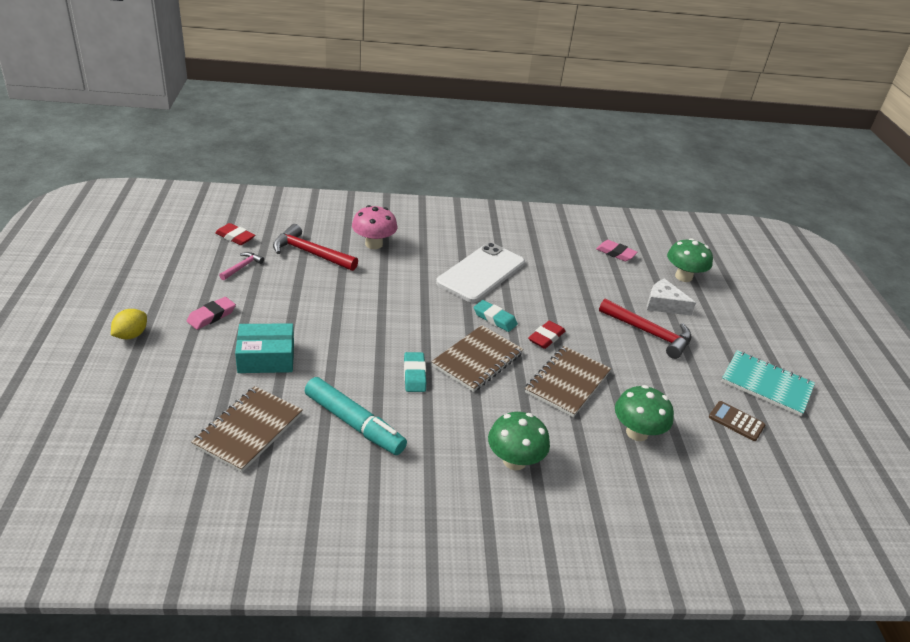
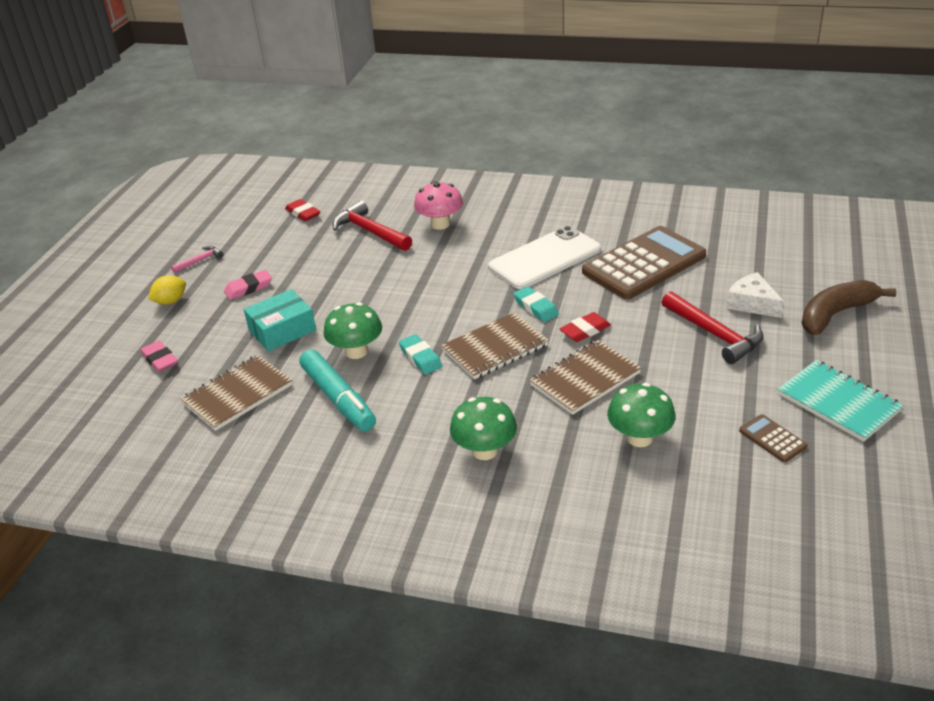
camera: 25 degrees right, 0 degrees up
(242, 267) = (297, 243): pink hammer -> pink hammer (200, 261)
(266, 358) = (282, 330): turquoise box -> turquoise box turned 45 degrees counterclockwise
(414, 375) = (420, 358): turquoise eraser -> turquoise eraser turned 45 degrees counterclockwise
(565, 274) = (644, 264): none -> brown calculator
(615, 253) = (721, 243): pink eraser -> pink eraser (160, 360)
(683, 277) = (797, 273): green mushroom -> green mushroom (356, 351)
(728, 310) = (835, 314): none -> brown banana

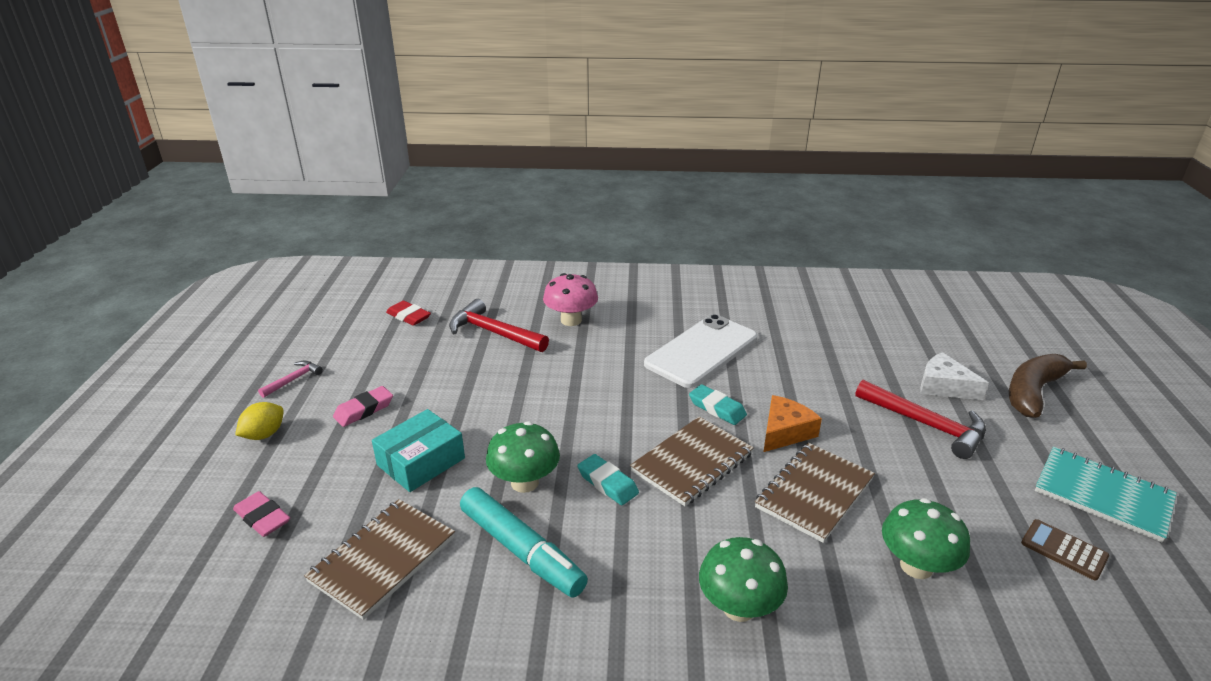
camera: 15 degrees left, 5 degrees down
(585, 330) = (785, 432): red eraser -> orange cheese
(644, 264) = (810, 350): brown calculator -> none

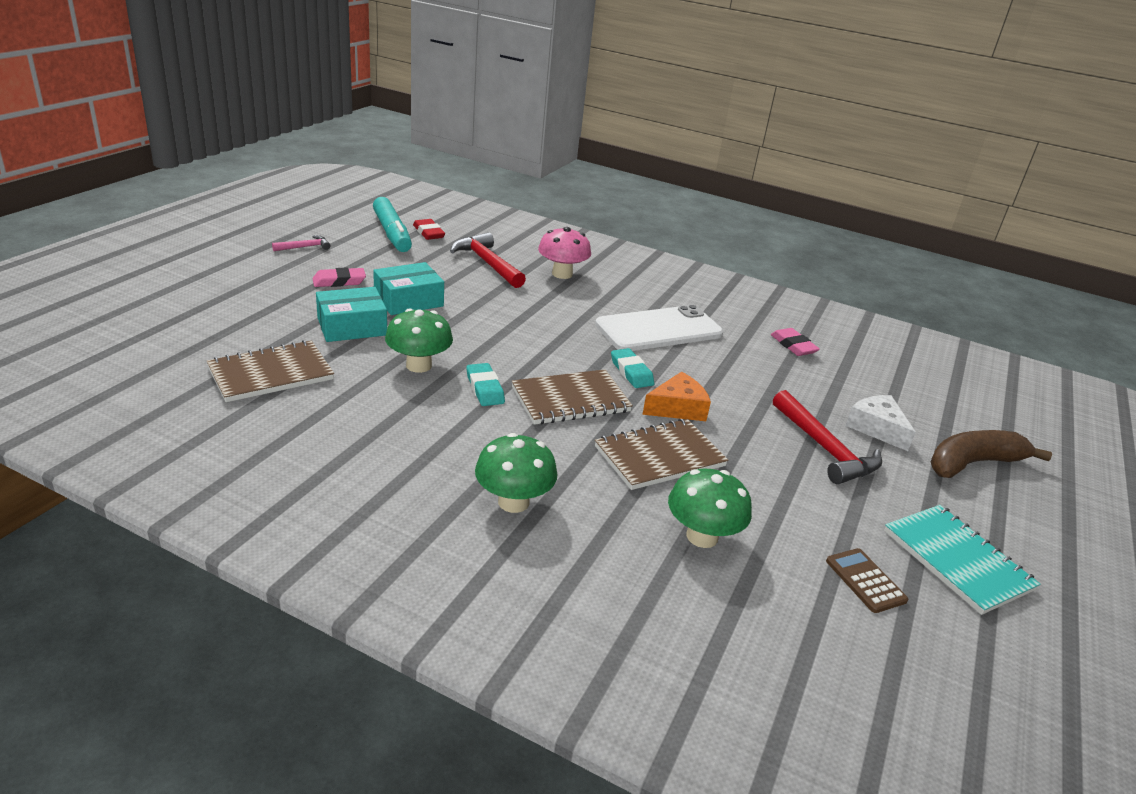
camera: 20 degrees right, 0 degrees up
(262, 518) = (211, 321): pink eraser -> pink eraser (793, 346)
(264, 434) = (254, 274): yellow lemon -> none
(452, 406) = (408, 300): none -> turquoise box
(521, 551) = (376, 405): turquoise marker -> turquoise marker (392, 233)

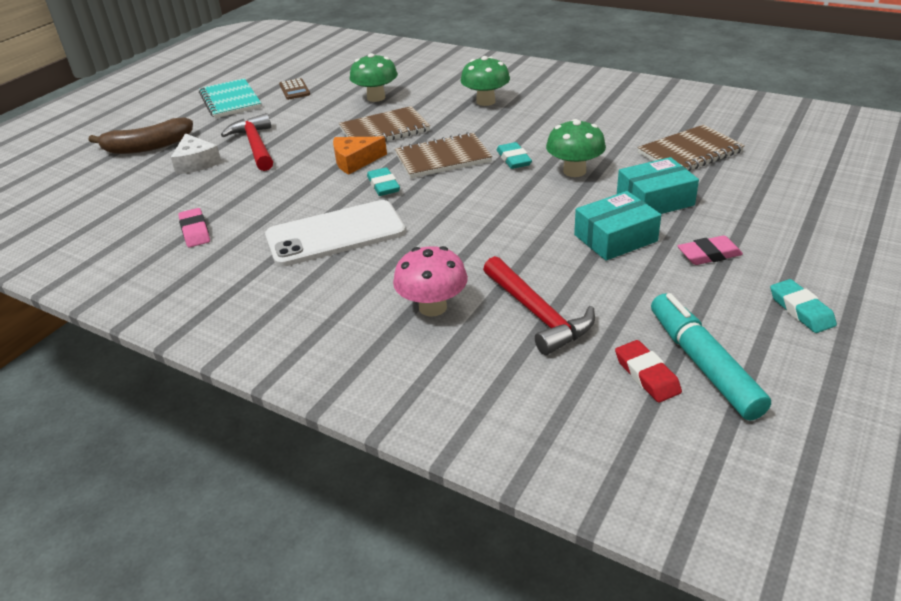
camera: 170 degrees left, 5 degrees up
(305, 247) = (801, 310): pink hammer -> turquoise eraser

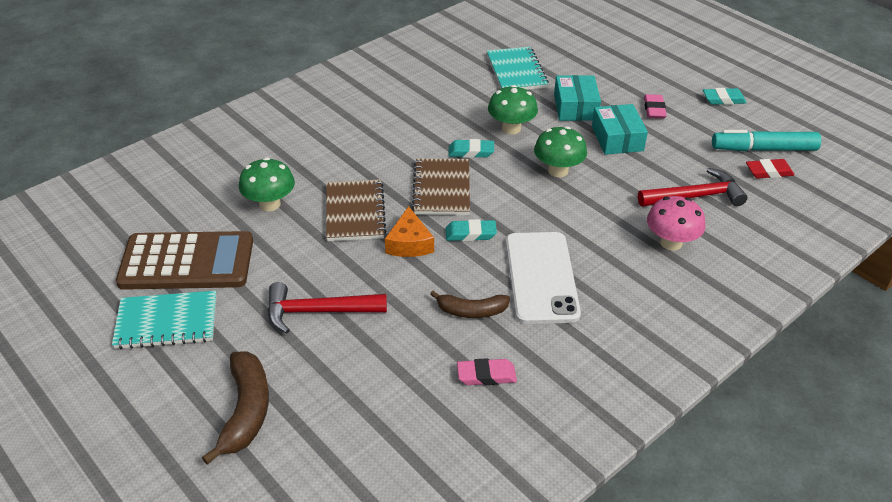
camera: 75 degrees left, 5 degrees up
(196, 163) = (326, 366): white cheese -> none
(275, 208) = (471, 311): none -> brown banana
(294, 90) = (187, 262): brown calculator -> brown calculator, size x2.40
(485, 101) = (343, 138): green mushroom -> green mushroom (558, 170)
(689, 152) = (516, 71): brown notebook -> turquoise notebook

